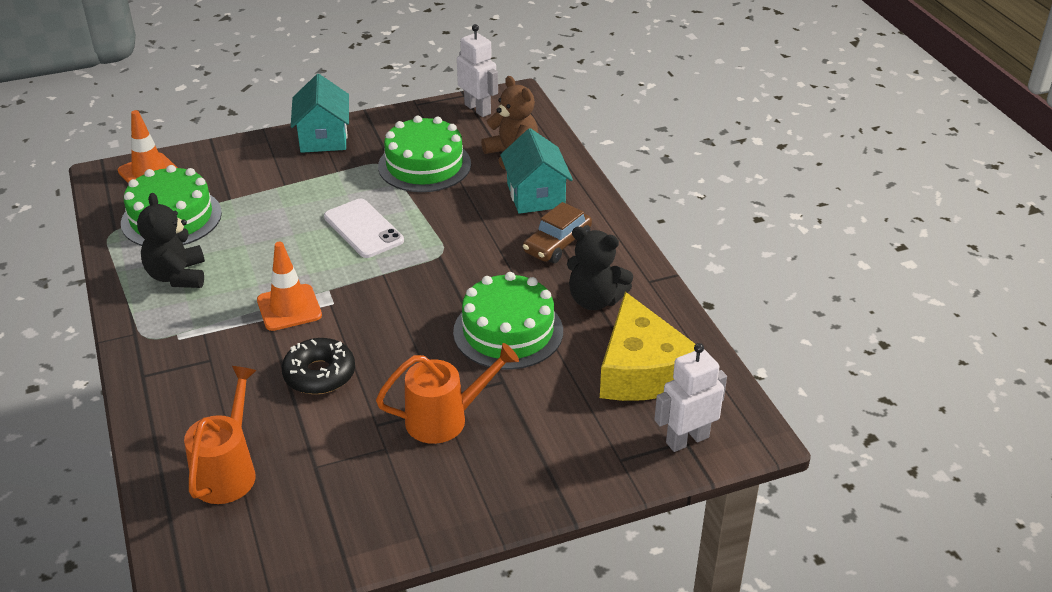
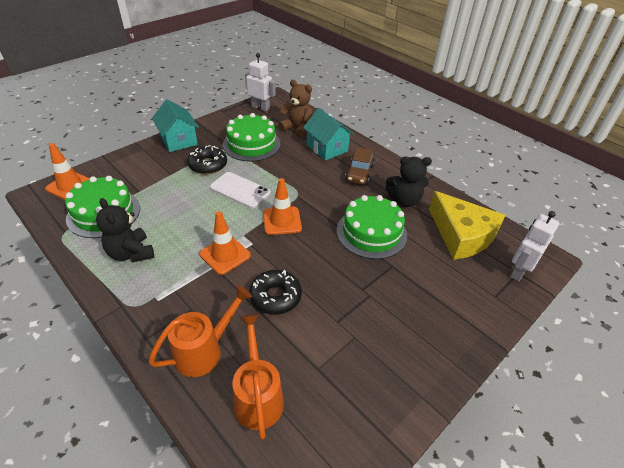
camera: 25 degrees left, 5 degrees up
(342, 183) = (208, 165): none -> black donut
(393, 284) = (282, 221): none -> orange traffic cone
(446, 419) = (377, 302): orange watering can -> orange watering can (205, 350)

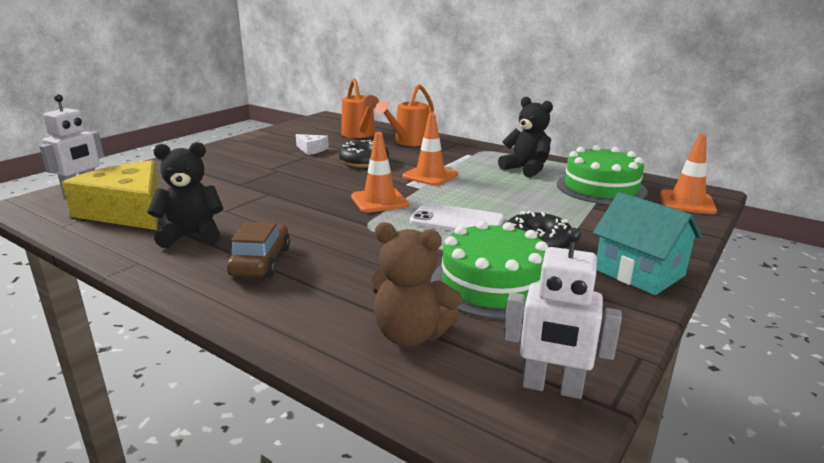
camera: 170 degrees right, 20 degrees down
(327, 148) = (327, 297): turquoise house -> none
(328, 344) = (312, 149): none -> white cheese
(371, 232) = (257, 202): green cake -> none

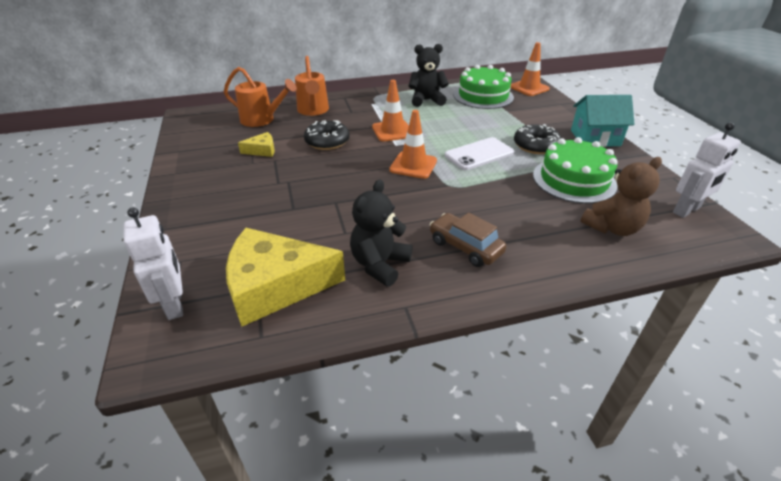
camera: 50 degrees left, 15 degrees up
(312, 149) = (262, 150): white cheese -> yellow cheese

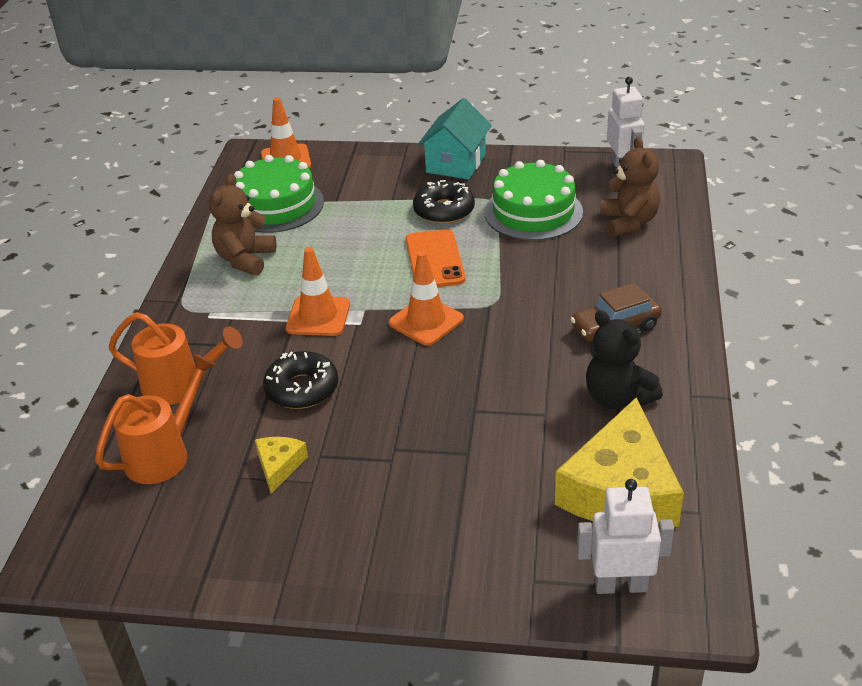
camera: 65 degrees left, 0 degrees up
(426, 100) = (245, 259): black teddy bear -> brown teddy bear
(479, 154) = (434, 259): white phone -> orange phone

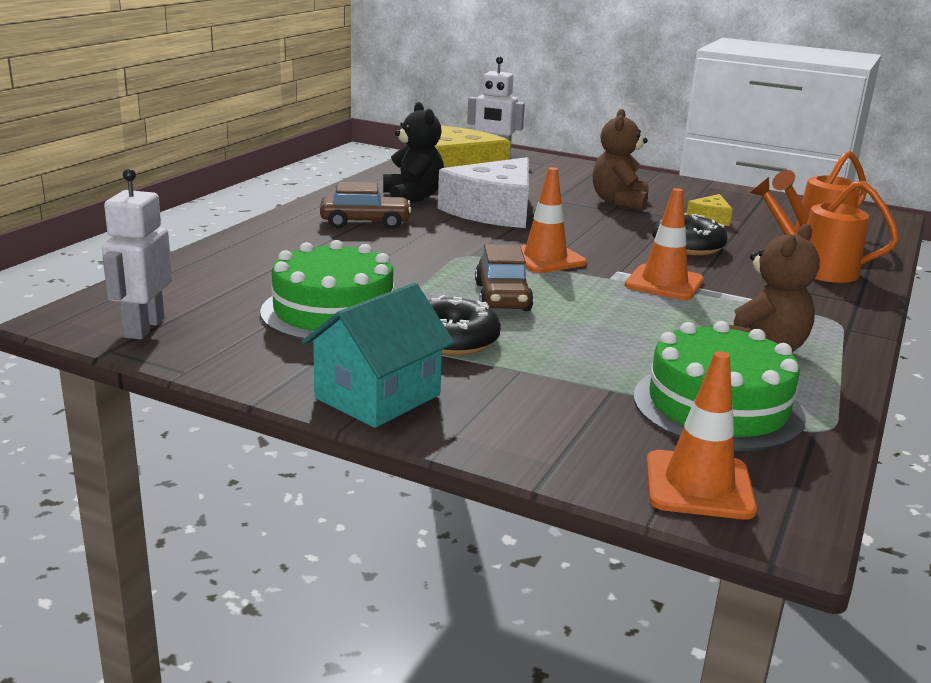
camera: 165 degrees left, 15 degrees down
(434, 259) = (502, 297): orange phone -> brown car
(516, 396) = (494, 211): none -> white cheese
(628, 222) = (234, 278): brown teddy bear -> brown teddy bear (619, 202)

